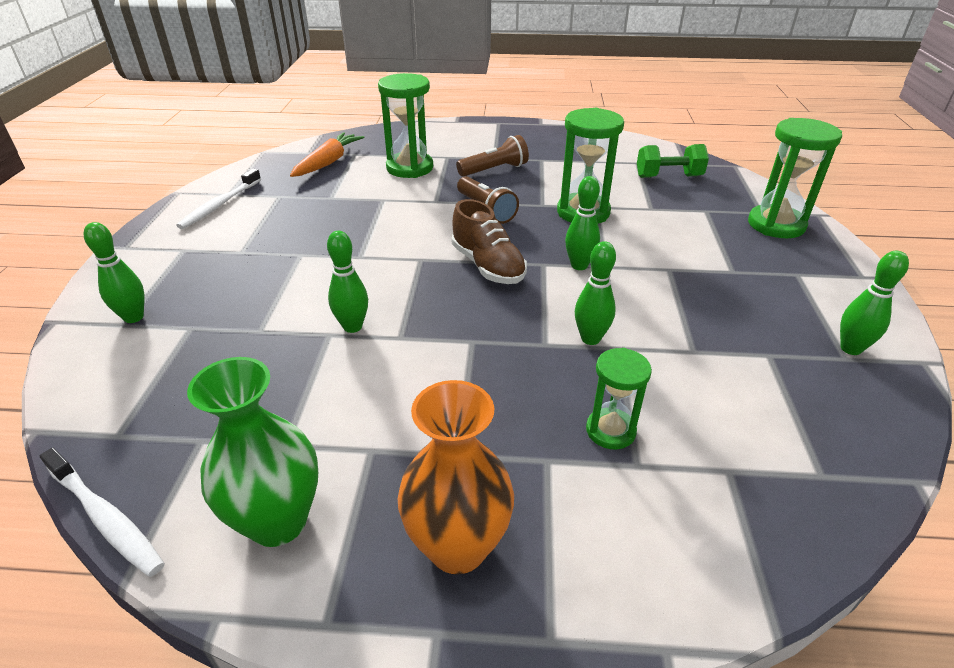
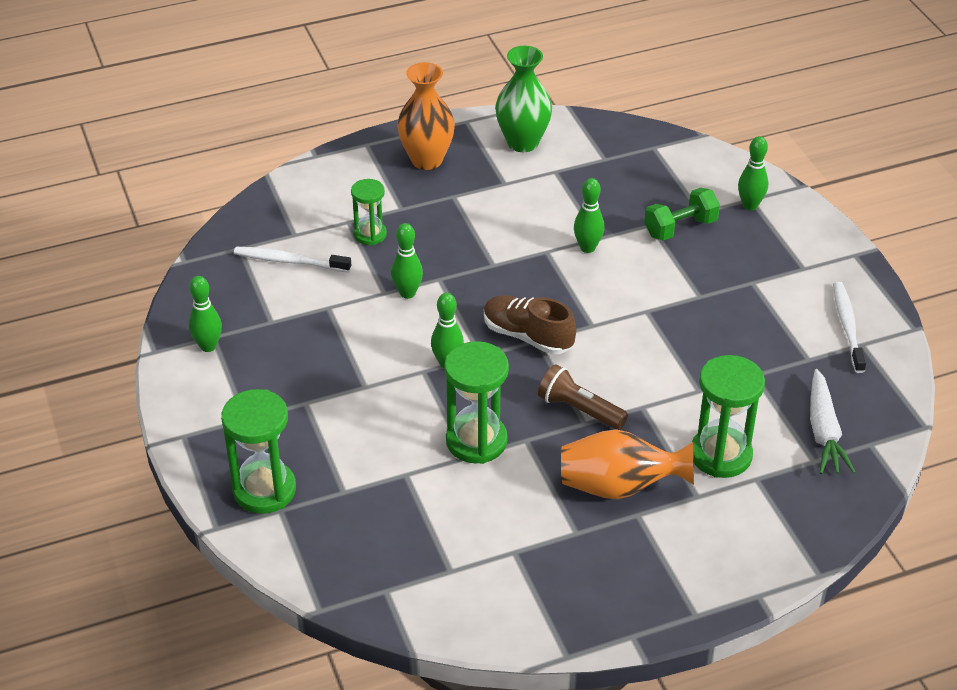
camera: 155 degrees right, 5 degrees up
(105, 517) = (608, 119): white toothbrush -> white toothbrush (290, 261)
(328, 162) = (824, 432): orange carrot -> white carrot
(494, 170) = (619, 487): brown flashlight -> orange vase
(668, 176) = (401, 548): green dumbbell -> green dumbbell (680, 228)

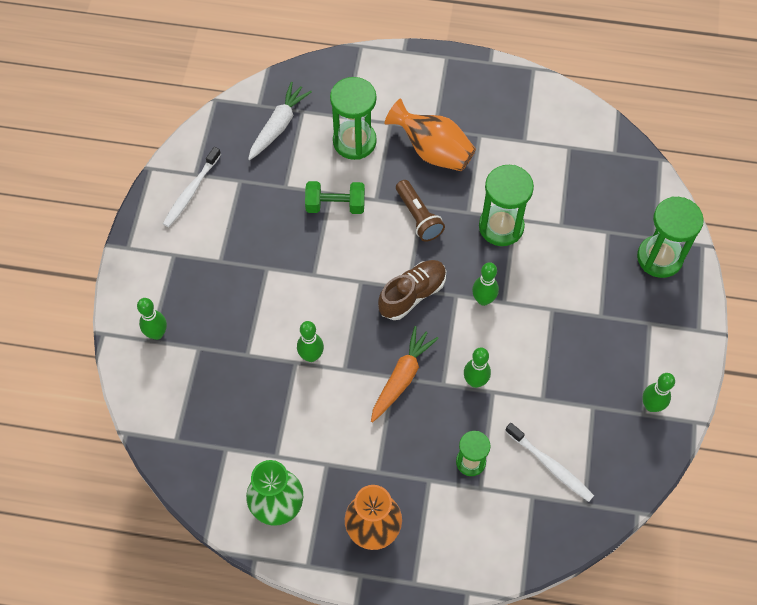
camera: 150 degrees left, 20 degrees up
(484, 267) = (401, 377): none -> orange carrot
(528, 336) = (412, 294): brown shoe -> brown shoe turned 105 degrees counterclockwise
(680, 228) = (227, 339): green dumbbell -> green dumbbell (335, 205)

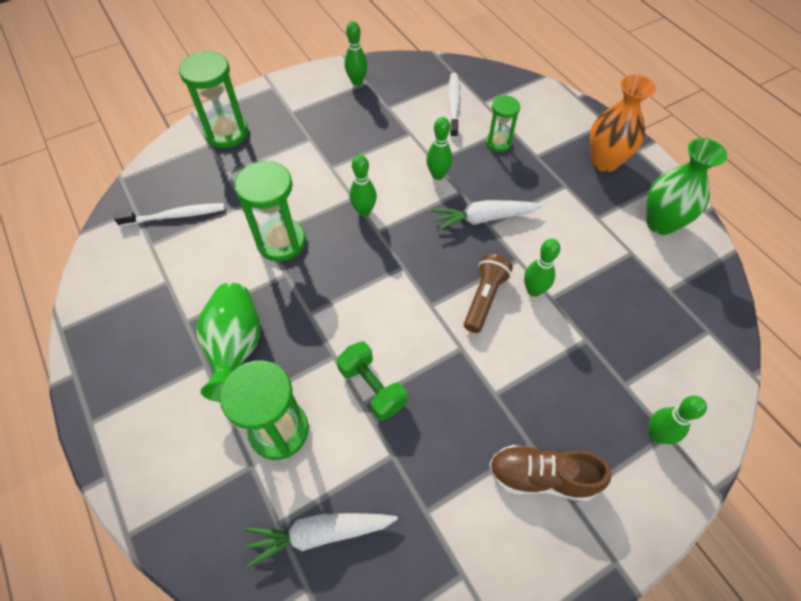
camera: 130 degrees left, 5 degrees down
(191, 191) = (487, 557): white toothbrush -> white toothbrush (175, 216)
(401, 377) = (483, 219): orange carrot -> white carrot
(412, 294) = (406, 260): brown shoe -> brown shoe (541, 477)
(418, 217) = (324, 308): brown flashlight -> brown flashlight (484, 298)
(432, 151) = (236, 348): orange vase -> green vase

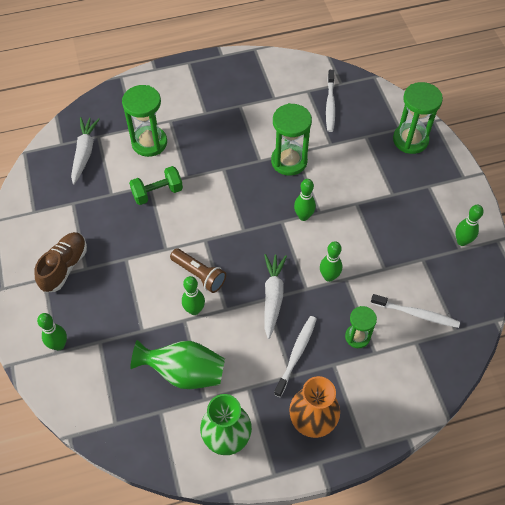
camera: 105 degrees right, 0 degrees up
(236, 348) = (211, 128): green vase -> green vase (184, 372)
(541, 186) = (296, 354): none -> white toothbrush

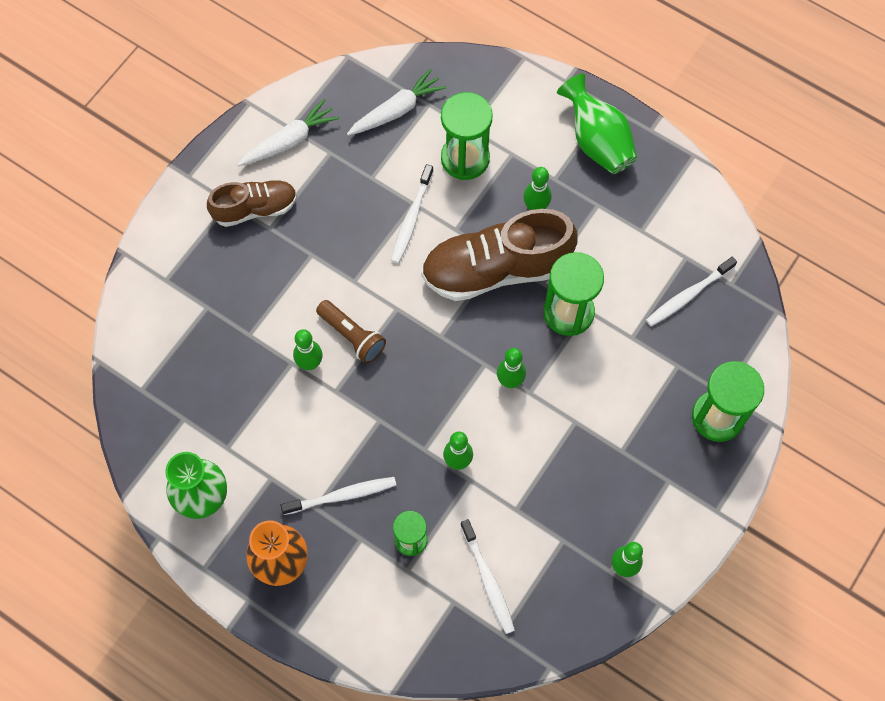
camera: 50 degrees right, 10 degrees up
(59, 345) = (174, 276): green bowling pin -> green bowling pin (535, 207)
(157, 192) = (411, 218): green dumbbell -> white toothbrush
(184, 372) = (238, 408): green vase -> green vase (597, 141)
(199, 274) = (352, 336): brown flashlight -> brown flashlight turned 45 degrees counterclockwise
(230, 175) = (496, 269): none -> brown shoe
(273, 297) = (387, 424): white carrot -> white carrot (289, 140)

